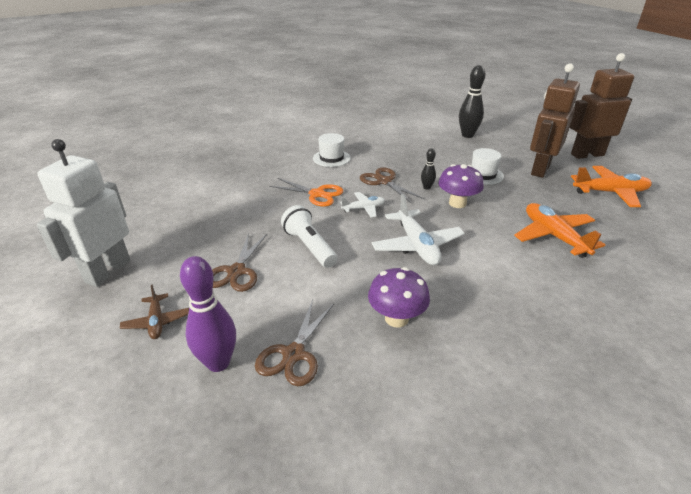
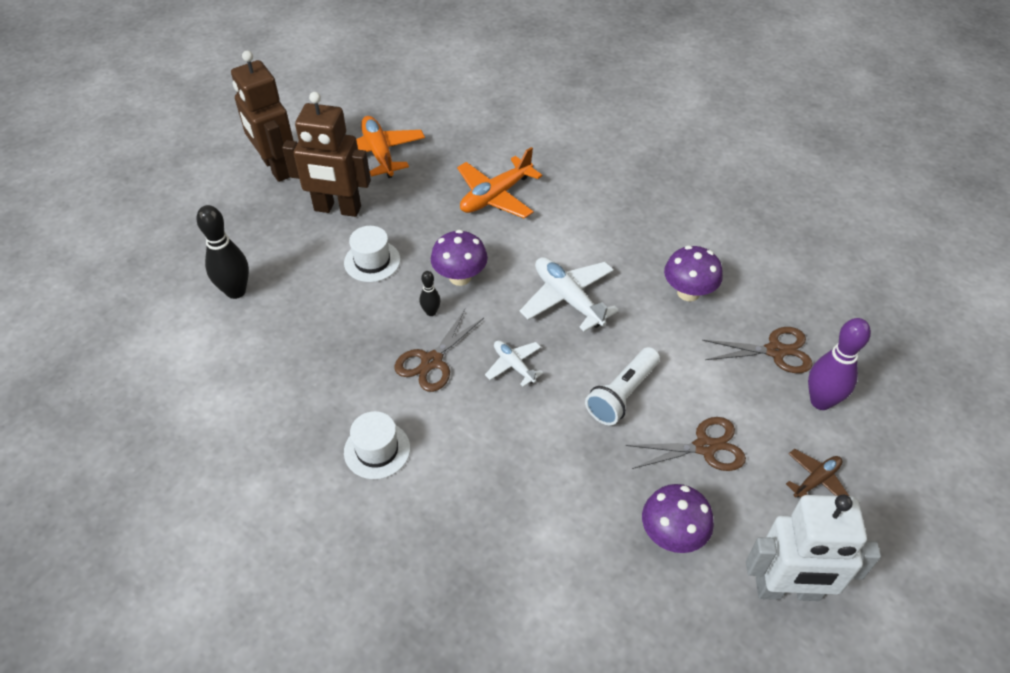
camera: 110 degrees left, 15 degrees up
(191, 236) = (672, 535): none -> purple mushroom
(317, 194) = (500, 429): orange scissors -> none
(417, 245) = (568, 299): white plane -> white plane turned 90 degrees counterclockwise

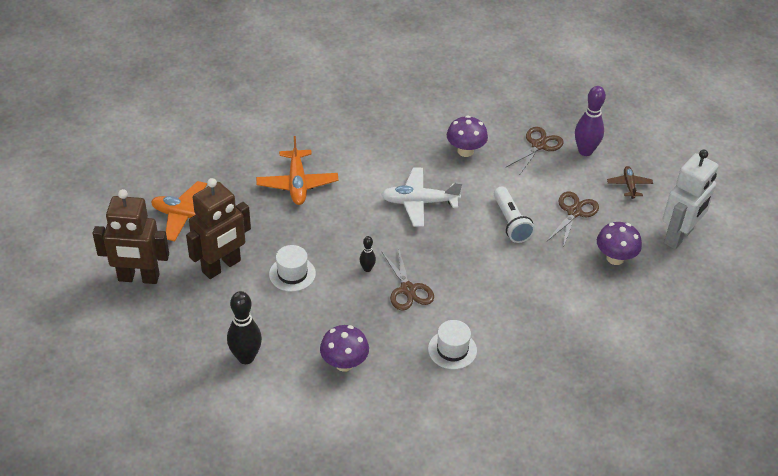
camera: 55 degrees left, 5 degrees down
(460, 277) = (351, 239): purple mushroom -> purple mushroom (344, 363)
(514, 365) = (447, 255): white plane -> none

